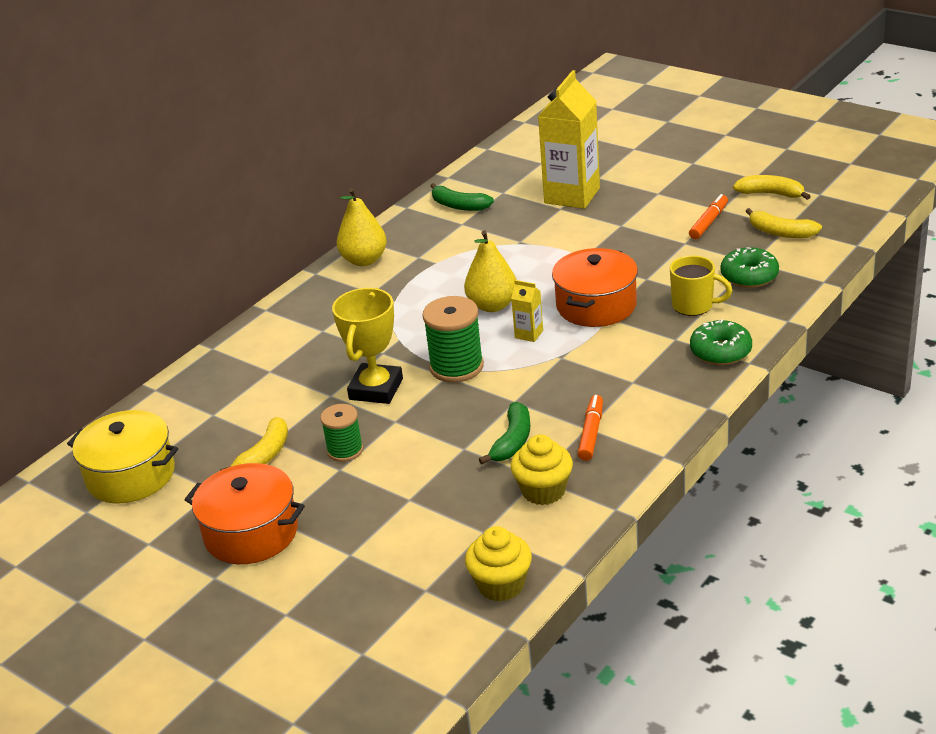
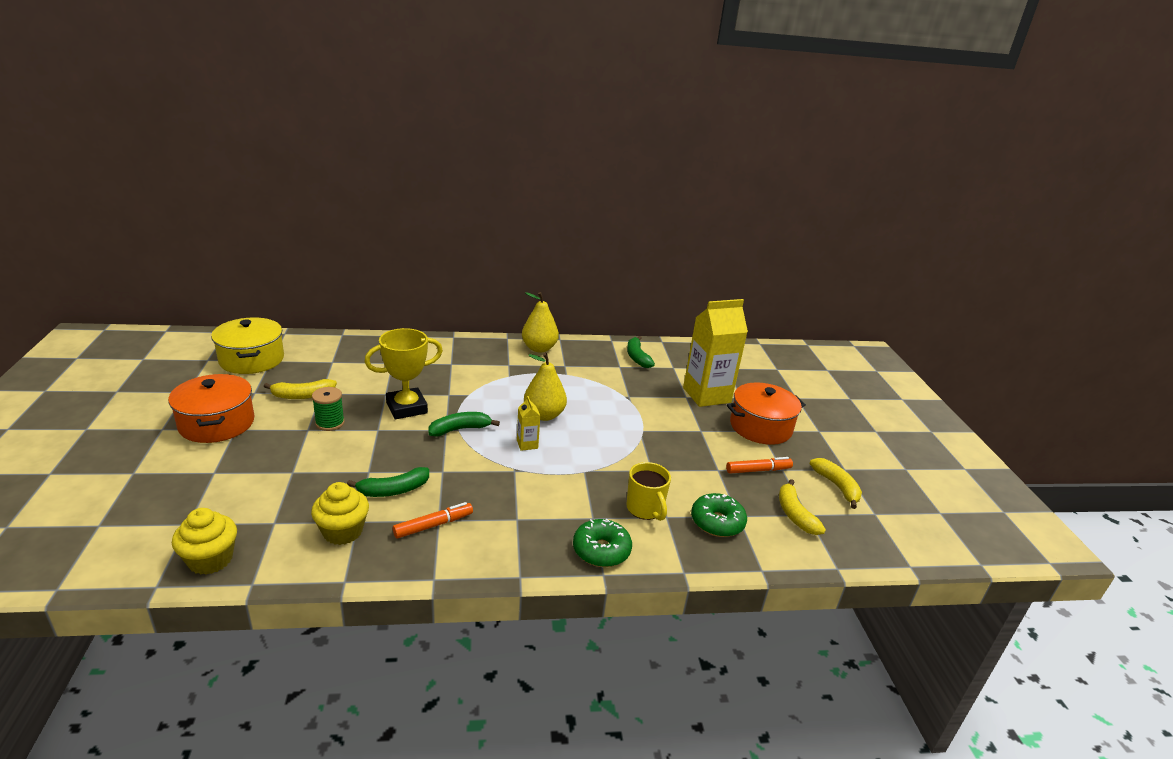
camera: 40 degrees right, 5 degrees down
(456, 367) = (460, 429): green spool -> green banana
(596, 305) = (592, 460): orange pot -> orange pot (760, 427)

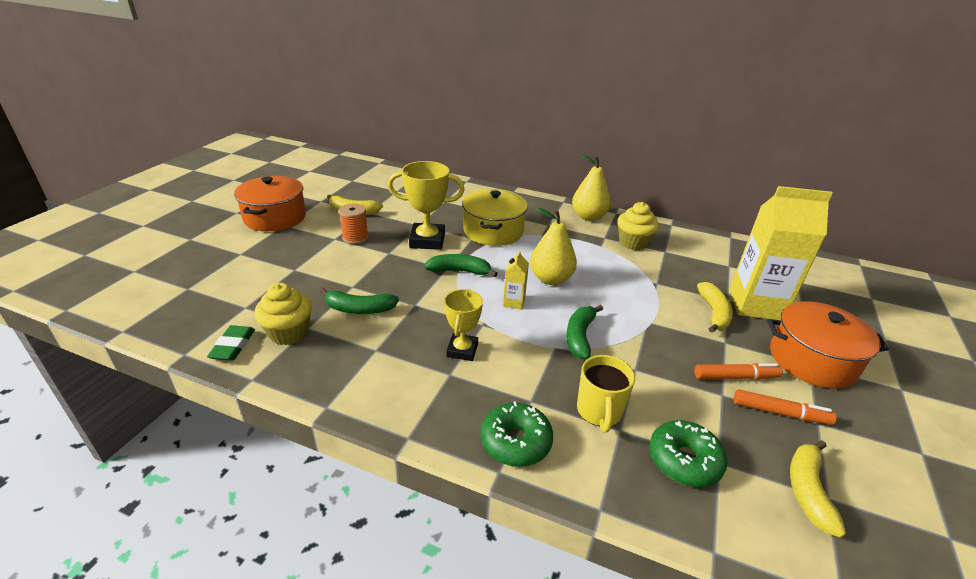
camera: 30 degrees right, 5 degrees up
(210, 560) = (175, 322): yellow cupcake -> yellow cupcake (633, 243)
(251, 359) = (339, 177): yellow pot -> yellow pot (493, 231)
(297, 560) = (233, 346): none -> green eraser
(330, 423) = (355, 238): green spool -> orange spool
(433, 525) = (367, 353): orange marker -> orange marker (735, 377)
(513, 497) = (462, 350): none -> yellow trophy
(637, 357) = (691, 247): green banana -> green banana (580, 336)
(836, 486) = (897, 474): yellow banana -> yellow banana (714, 313)

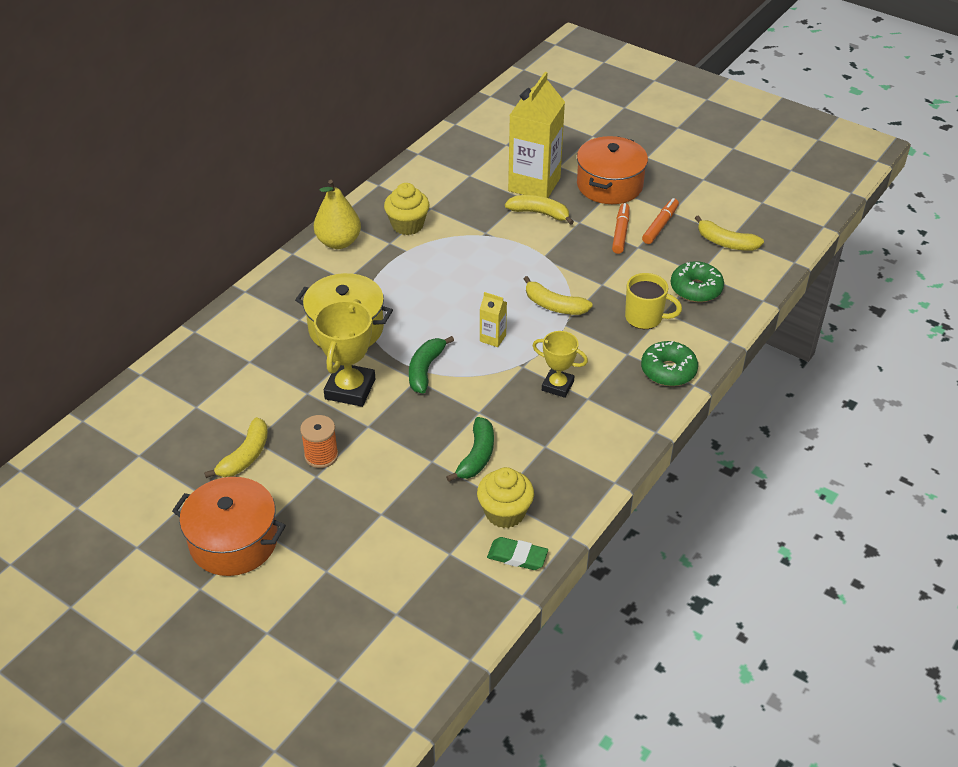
camera: 75 degrees left, 10 degrees up
(551, 279) = (459, 303): yellow pear -> none
(580, 336) = (554, 305): green banana -> yellow banana

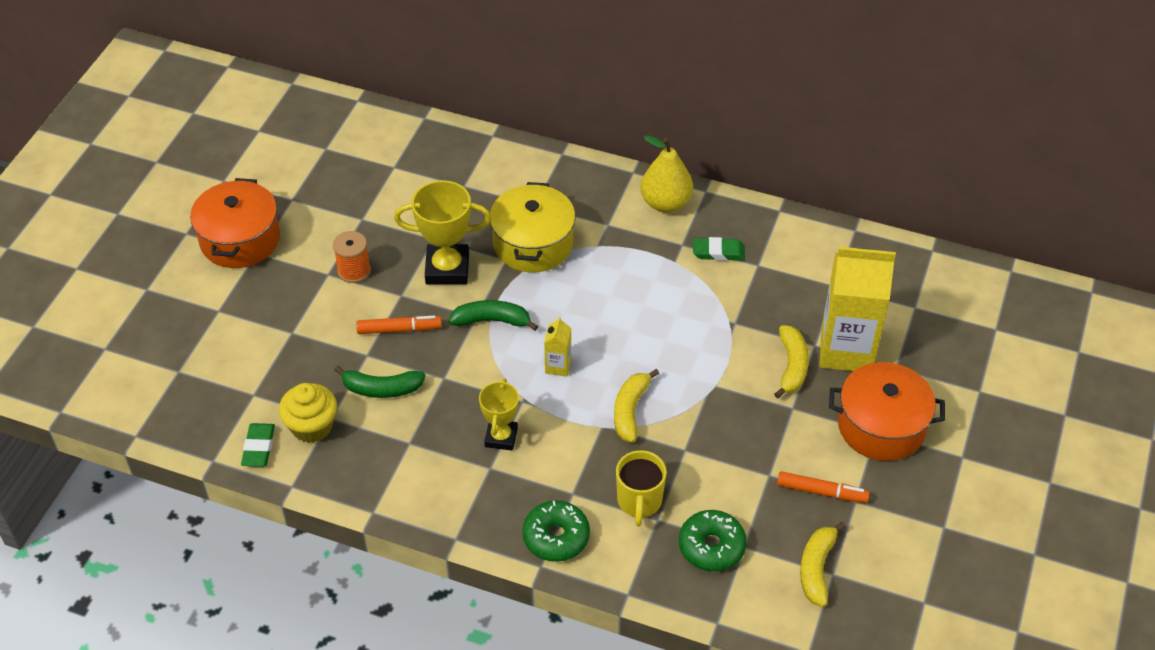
camera: 75 degrees right, 5 degrees up
(245, 456) = (340, 218): yellow banana -> none
(407, 225) = (718, 252): yellow cupcake -> green eraser
(620, 232) = (789, 452): orange marker -> orange marker (399, 329)

